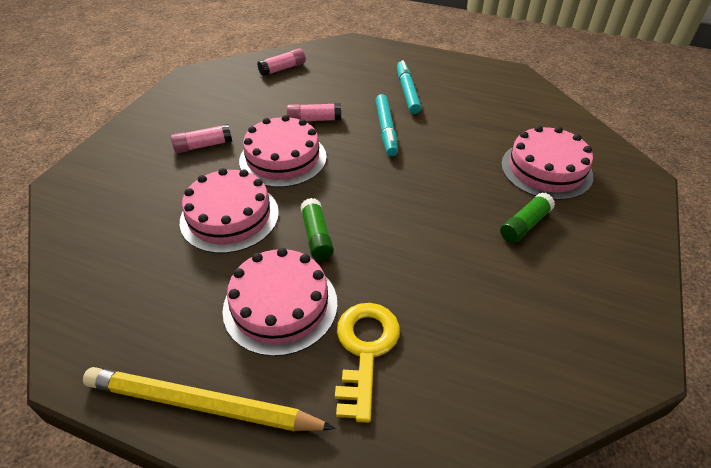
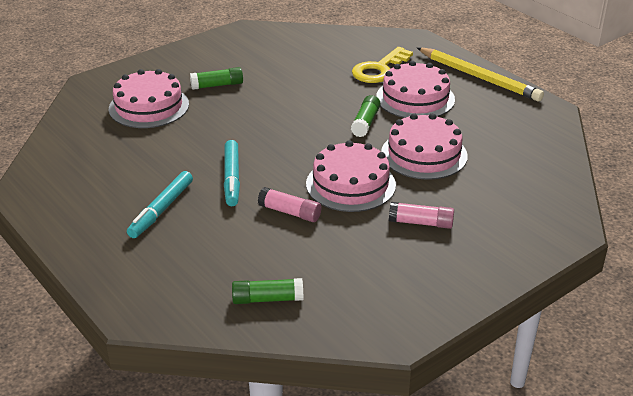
camera: 150 degrees left, 10 degrees down
(283, 69) = (267, 299): pink glue stick -> green glue stick
(386, 129) = (232, 178): turquoise marker -> turquoise marker turned 150 degrees clockwise

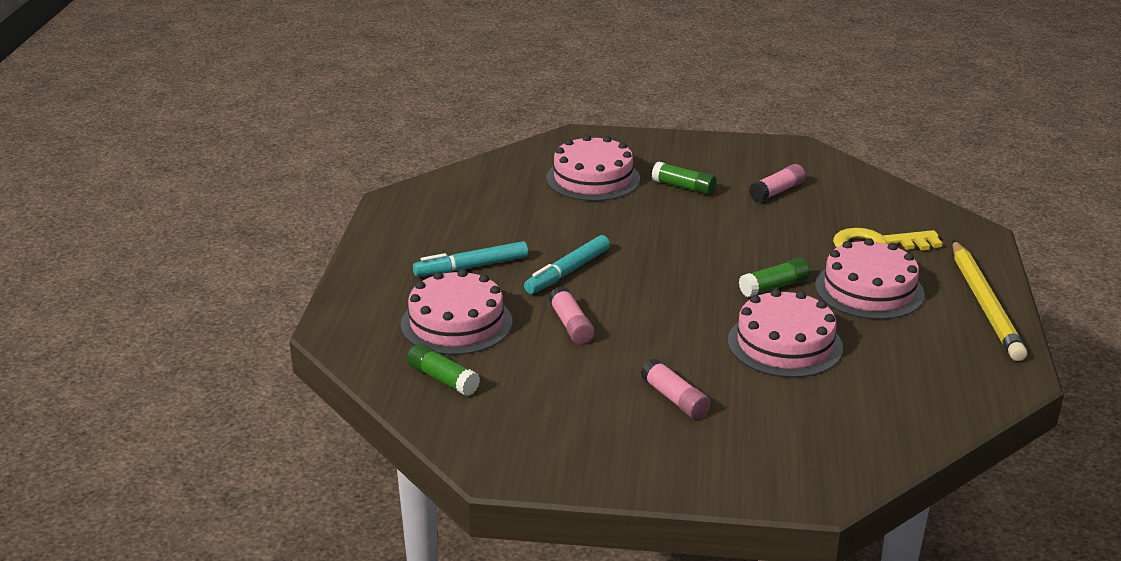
camera: 45 degrees right, 5 degrees down
(276, 62) = (777, 191): none -> pink glue stick
(350, 184) = (665, 332): pink cake -> pink cake (456, 323)

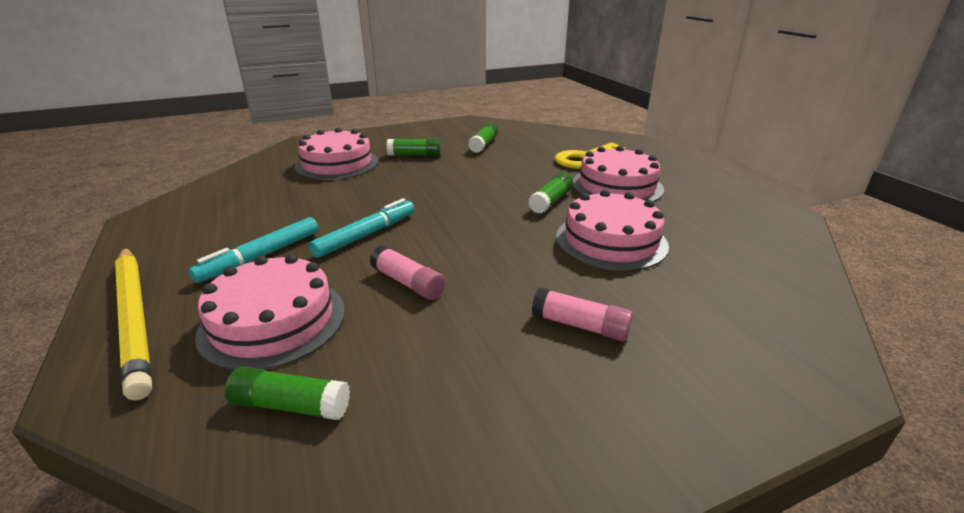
camera: 30 degrees left, 0 degrees up
(567, 272) = (366, 235): turquoise marker -> turquoise marker turned 150 degrees counterclockwise
(777, 191) = (483, 144): pink glue stick -> green glue stick
(984, 304) = (696, 176): yellow pencil -> yellow pencil (134, 318)

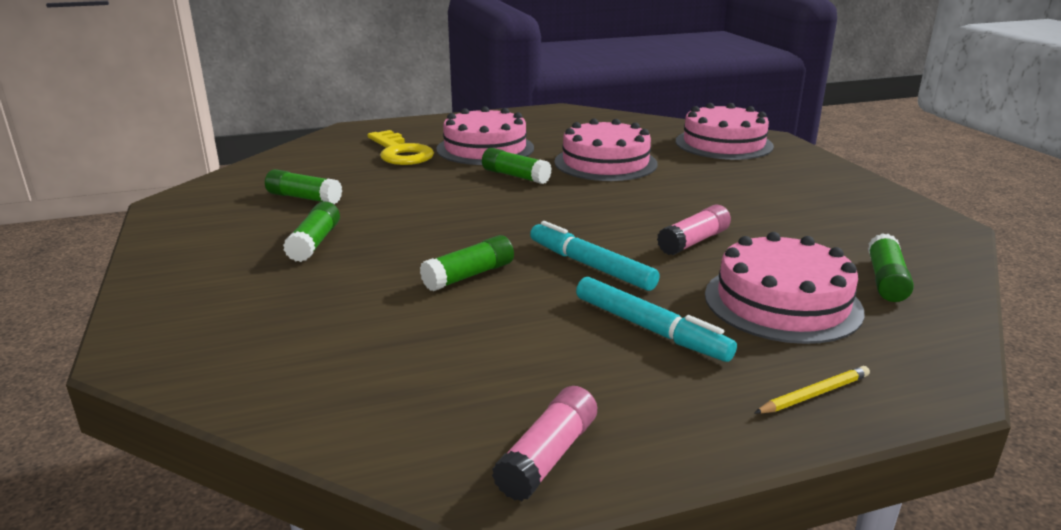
camera: 85 degrees left, 5 degrees down
(134, 318) = (814, 394): yellow pencil -> yellow pencil, size x0.42
(337, 164) = (313, 304): pink cake -> pink cake (723, 144)
(361, 196) = (469, 275): none -> green glue stick
(580, 325) = (738, 184): pink glue stick -> pink glue stick (548, 456)

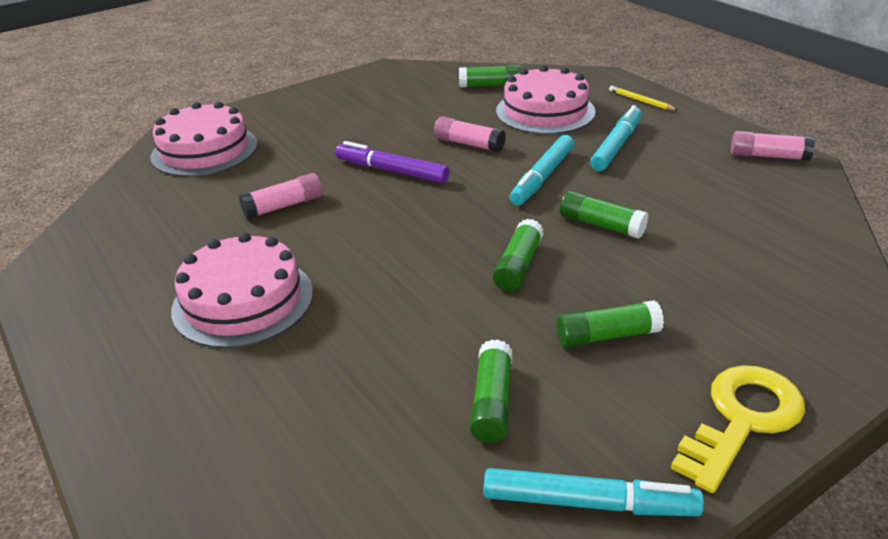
camera: 105 degrees left, 10 degrees up
(195, 208) = (589, 503): none -> turquoise marker
(400, 152) = (275, 376): yellow key -> yellow key (742, 420)
(515, 176) = (346, 254): green glue stick -> green glue stick (518, 266)
(605, 163) = (284, 206): pink cake -> pink glue stick
(647, 201) = (392, 171): none -> purple marker

